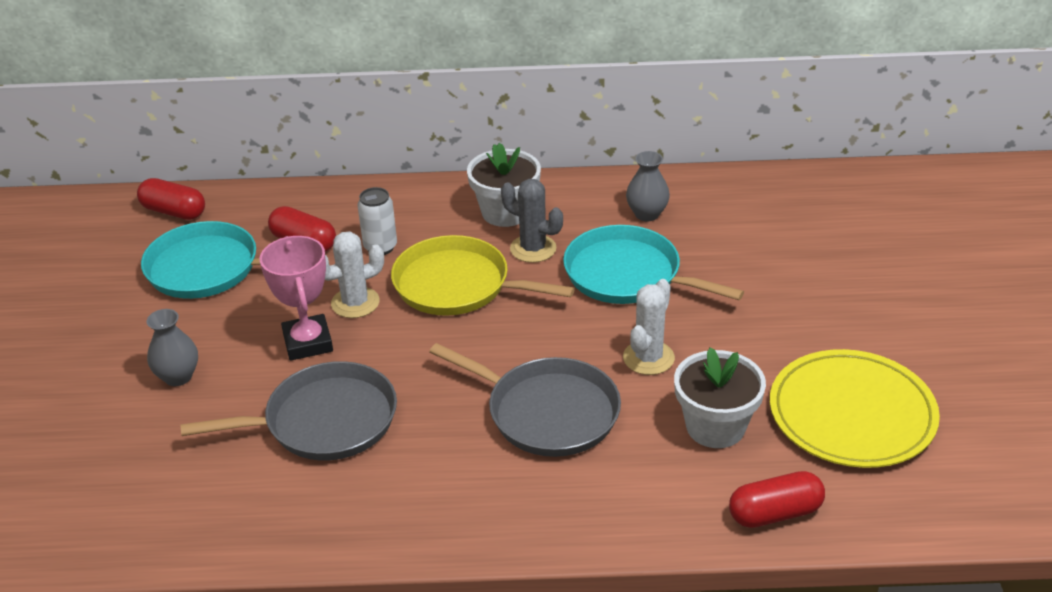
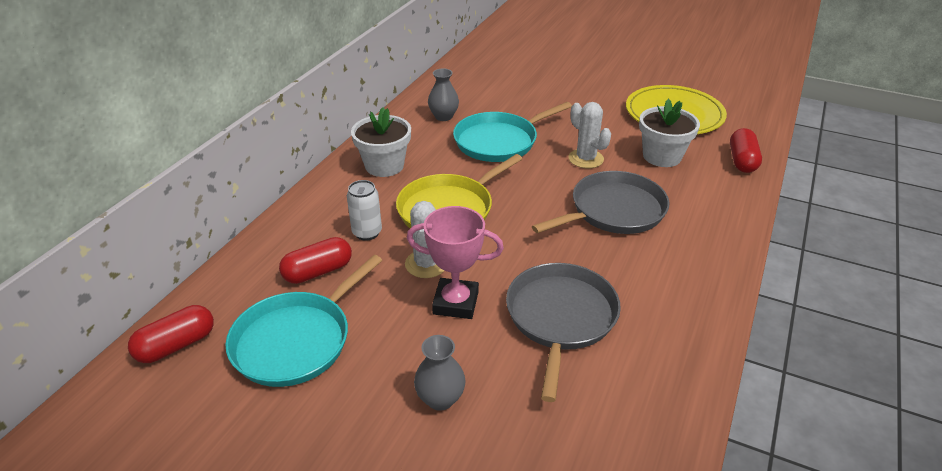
camera: 65 degrees left, 0 degrees up
(533, 249) = (437, 167): grey cactus -> none

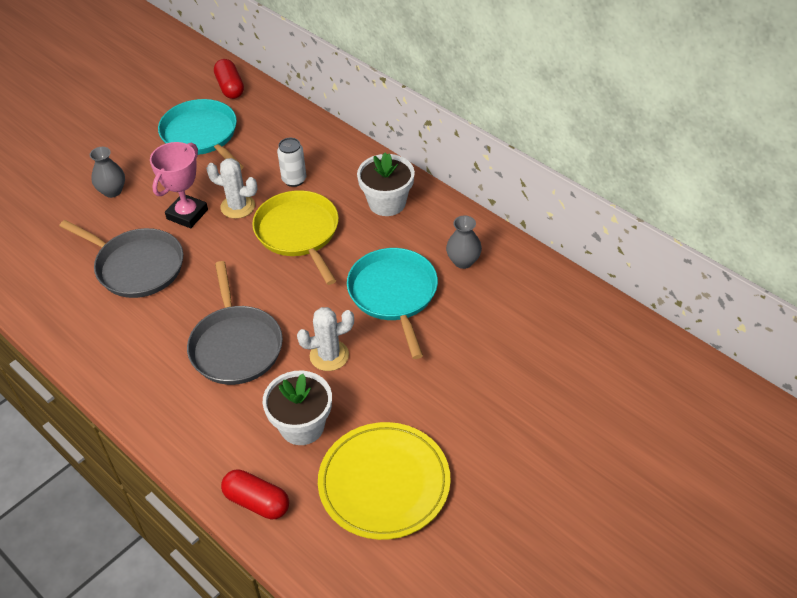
camera: 110 degrees right, 10 degrees up
(318, 271) = (263, 150): red capsule -> none

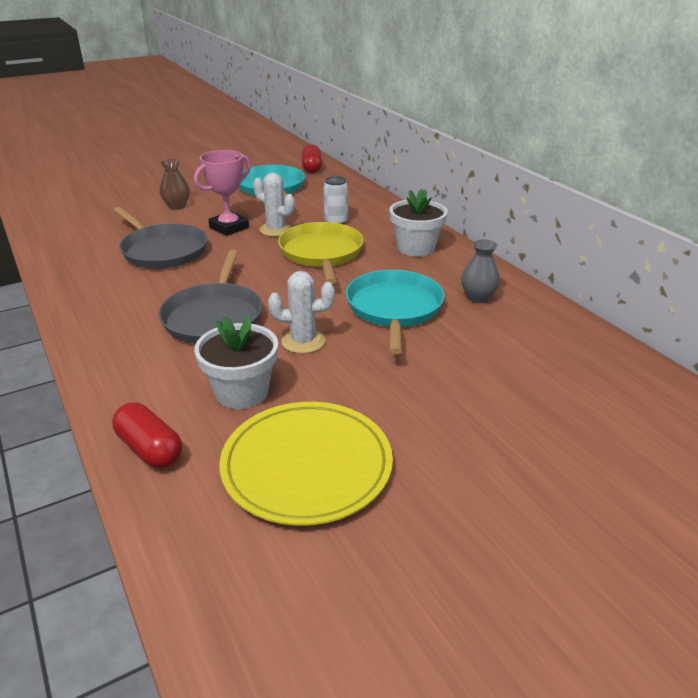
camera: 15 degrees right, 15 degrees down
(112, 191) = (177, 206): grey vase -> brown vase

